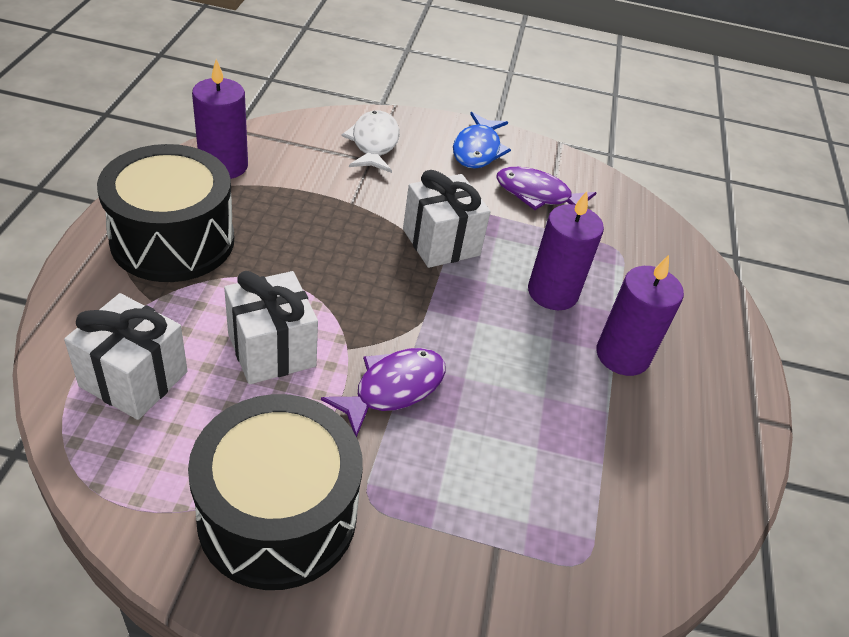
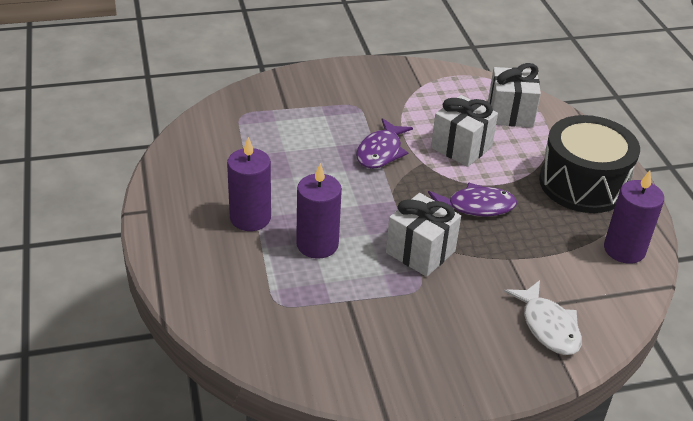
camera: 160 degrees right, 5 degrees down
(278, 515) = (392, 90): black drum -> none
(477, 149) = (458, 365): blue fish -> none
(538, 195) = (373, 333): purple fish -> purple fish (476, 206)

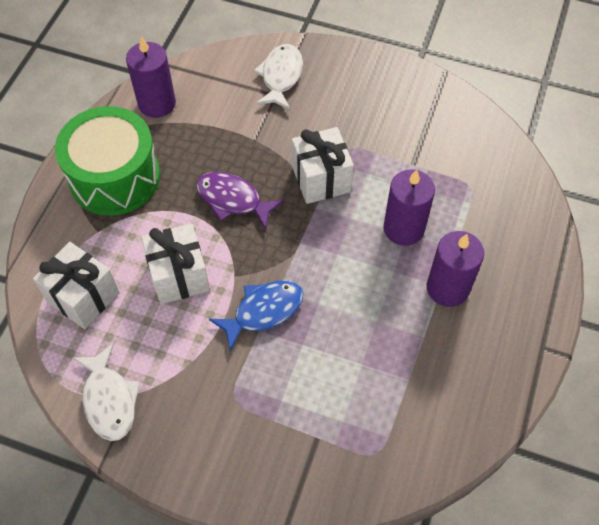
camera: 145 degrees left, 20 degrees up
(381, 151) = (263, 311): purple fish -> blue fish
(433, 79) = (109, 399): none -> white fish
(583, 184) = (115, 177): black drum -> green drum

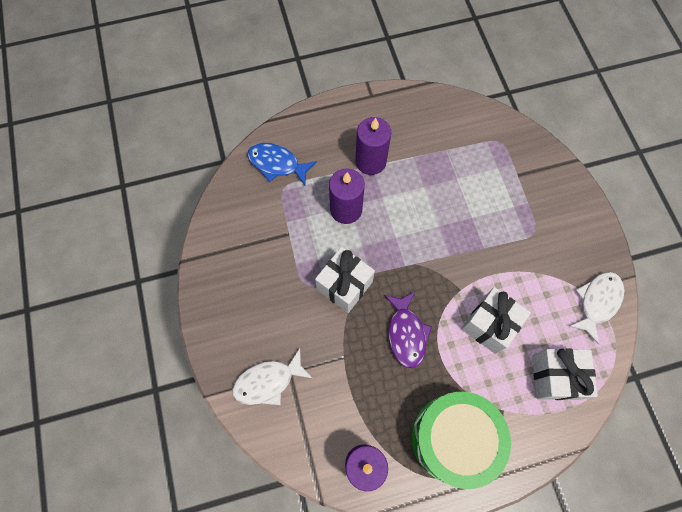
camera: 125 degrees left, 10 degrees up
(263, 311) = (470, 254): blue fish -> blue fish (277, 164)

